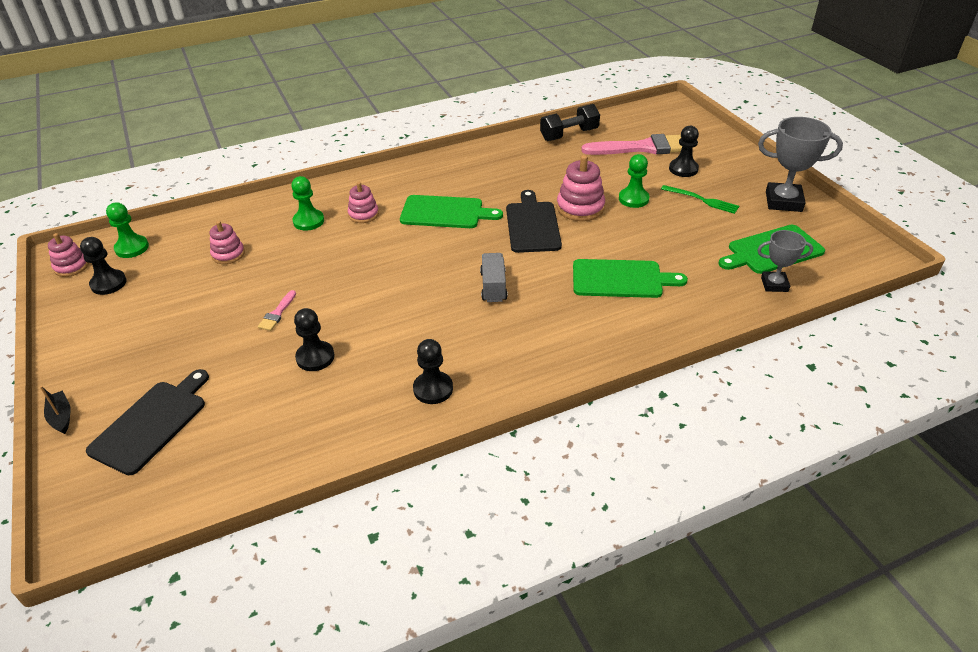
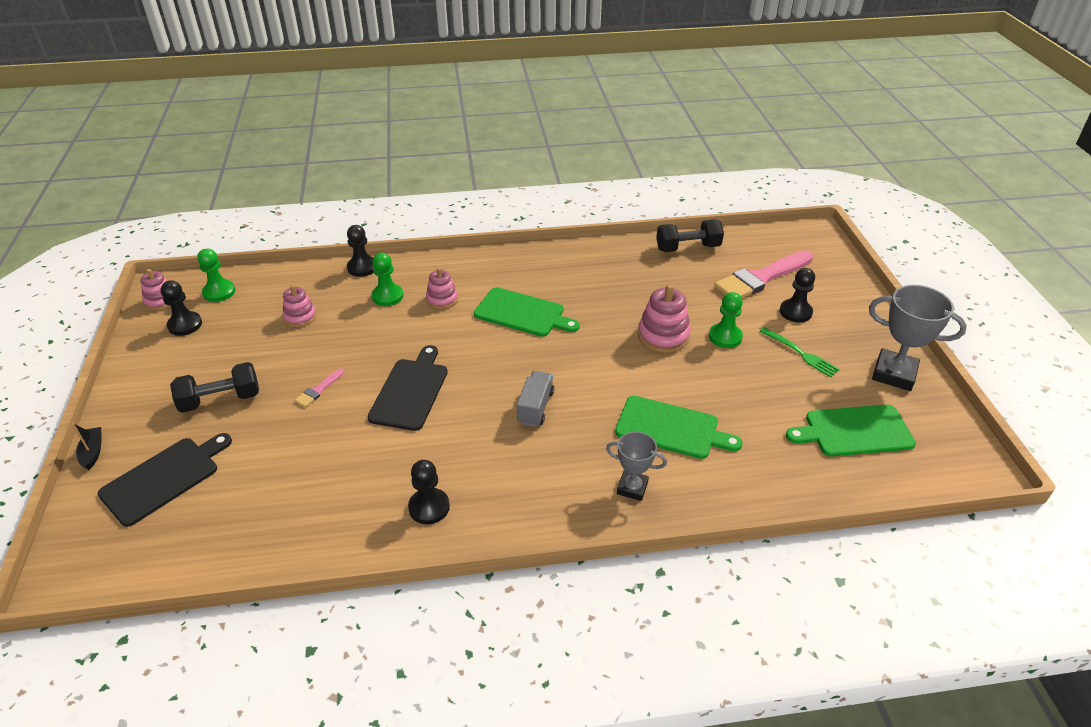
camera: 15 degrees right, 0 degrees up
(179, 342) = (220, 400): none -> black dumbbell
(315, 357) = (333, 445): black pawn -> black pawn (362, 267)
(532, 225) = (604, 345): black cutting board -> black cutting board (410, 391)
(642, 148) = (761, 278): pink brush -> pink brush turned 135 degrees clockwise
(774, 284) = (838, 473): grey trophy -> grey trophy (632, 488)

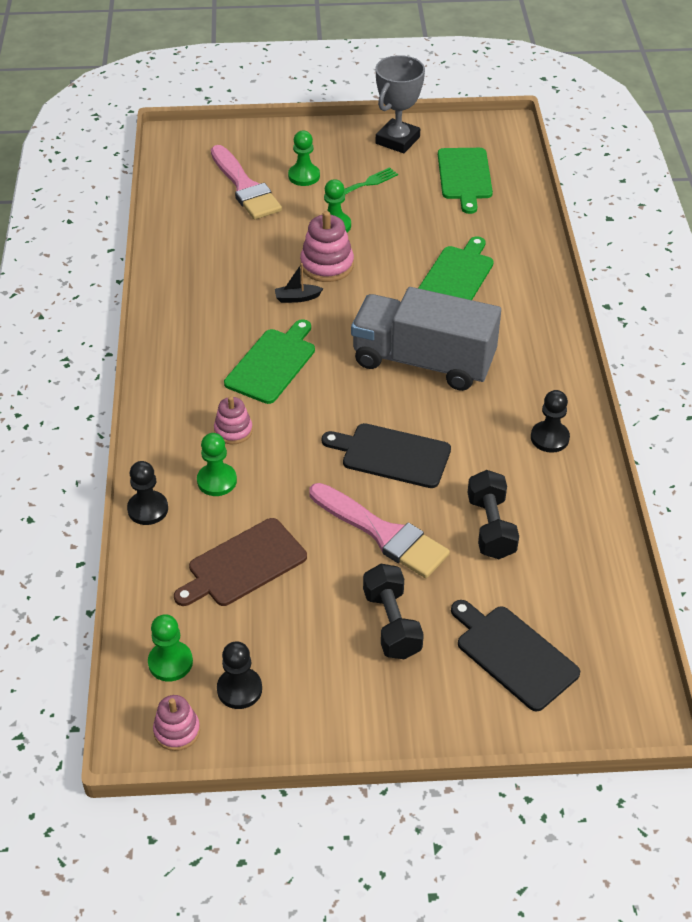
camera: 85 degrees left, 5 degrees up
(93, 452) = (472, 735): black boat -> black boat (297, 298)
(300, 317) = (243, 564): pink stacking toy -> brown cutting board
(319, 390) = (382, 533): pink brush -> pink brush, size x2.34
(535, 407) = (423, 361): grey truck -> grey truck, size x2.29
(632, 488) = (526, 308): grey trophy -> none
(688, 248) = (178, 228): black dumbbell -> black dumbbell (491, 527)
(795, 312) = (304, 176): black pawn -> green pawn

